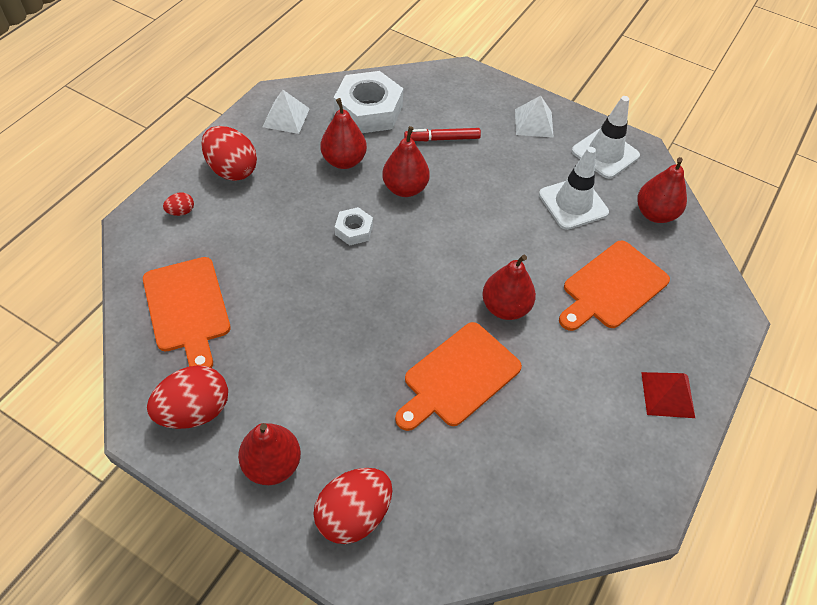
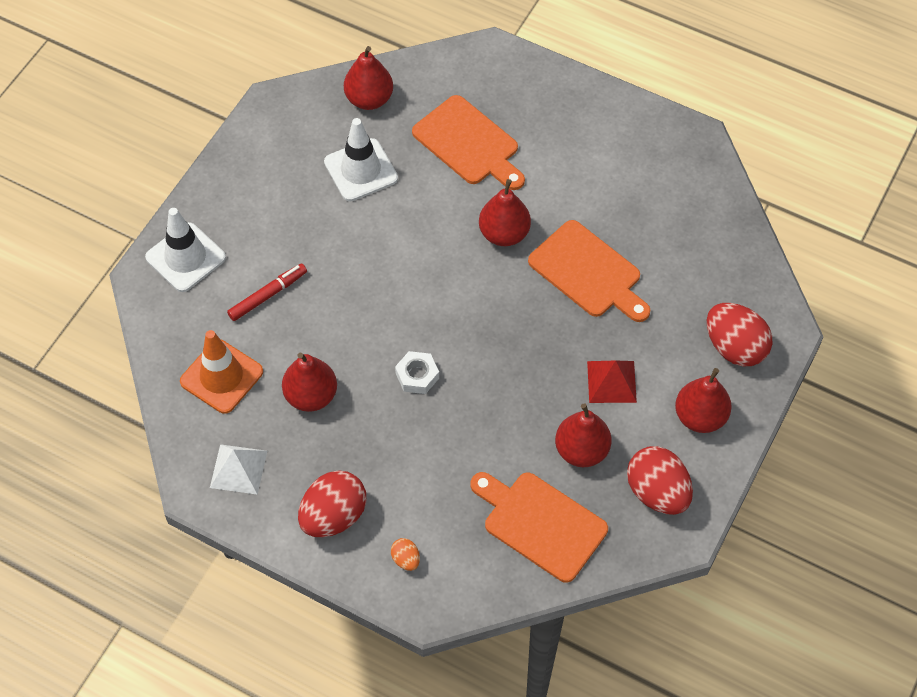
camera: 90 degrees left, 5 degrees up
(181, 211) = (406, 559): red egg -> orange egg
(187, 308) = (540, 523): orange cutting board -> orange cutting board turned 120 degrees counterclockwise
(368, 110) = (221, 376): white nut -> orange traffic cone
(405, 188) = (351, 329): red pear -> red pear (581, 450)
(442, 139) = (268, 295): red marker -> red marker turned 120 degrees counterclockwise
(534, 123) = (236, 202): white pyramid -> none
(605, 153) = (283, 136): white traffic cone -> white traffic cone (185, 257)
(667, 394) = (583, 111): red pyramid -> red pyramid (611, 381)

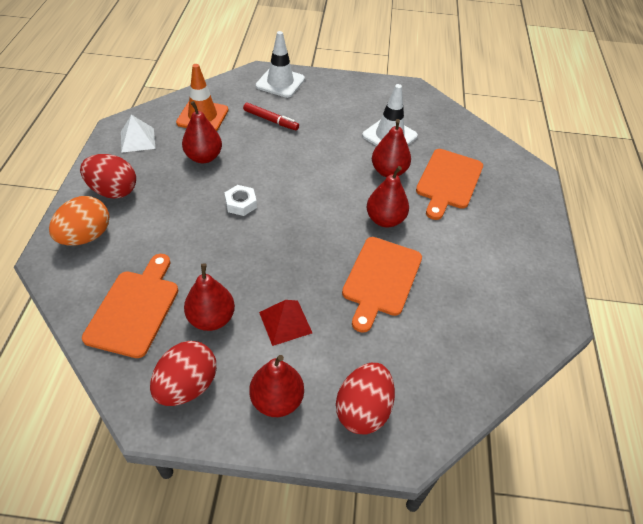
camera: 65 degrees right, 10 degrees down
(369, 99) = (447, 126): red pear -> red pear (388, 171)
(406, 559) = (86, 236): orange egg -> orange egg, size x2.18

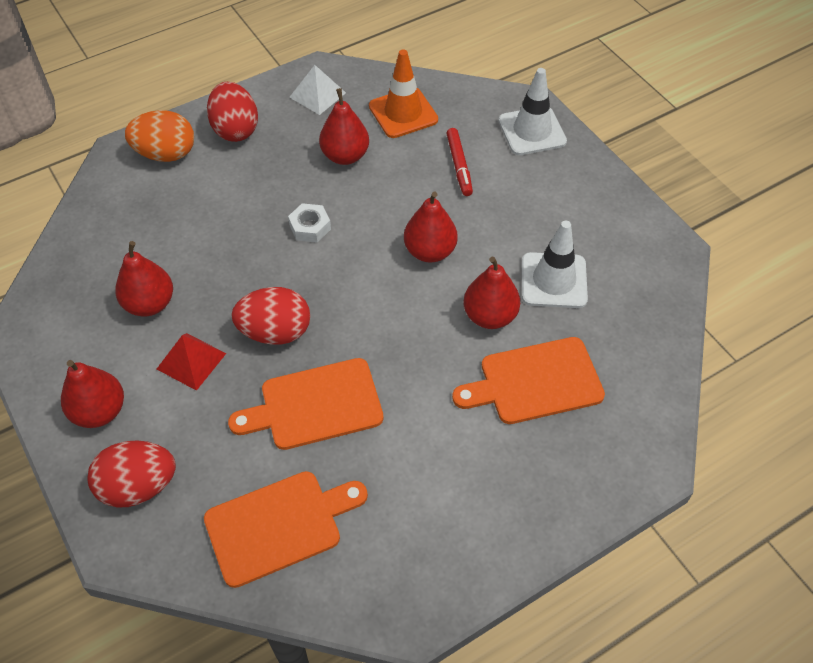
camera: 55 degrees right, 5 degrees up
(135, 309) = (116, 244): orange cutting board -> orange cutting board (279, 525)
(187, 386) = (66, 337): red egg -> red egg (275, 332)
(385, 220) = (407, 358): red pear -> red pear (430, 251)

